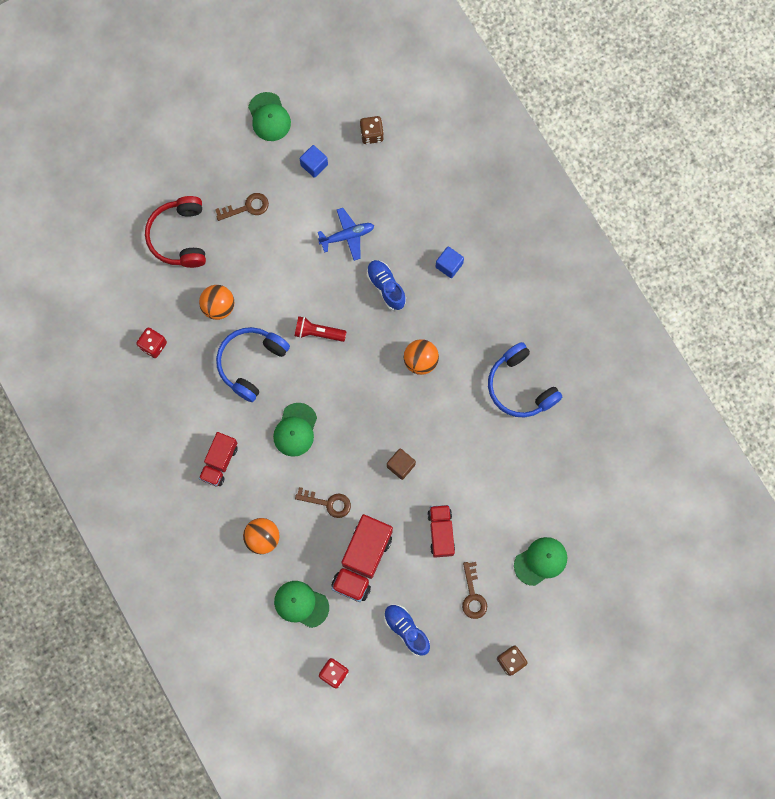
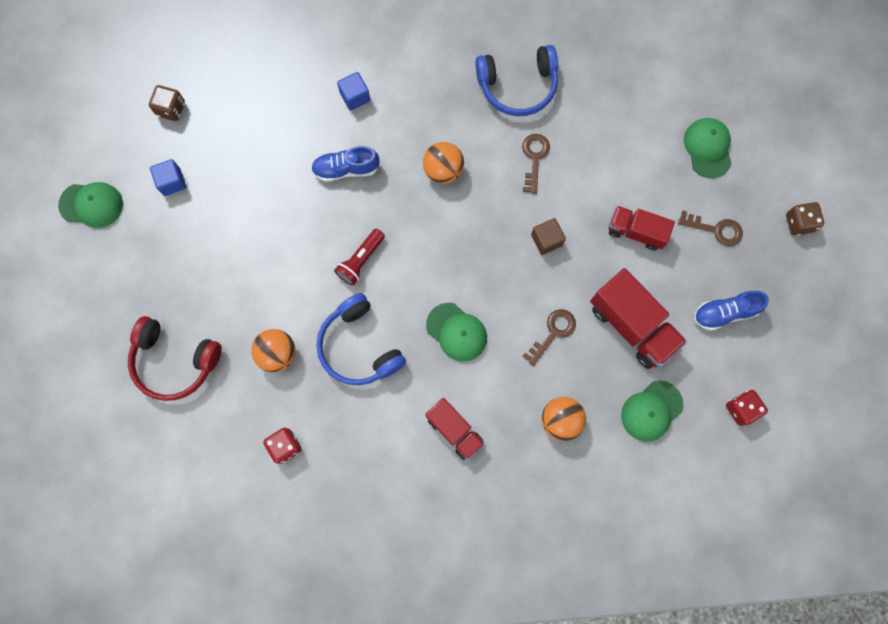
camera: 65 degrees left, 0 degrees up
(247, 207) = (181, 273): brown key -> brown key (534, 158)
(347, 236) = (269, 183): blue plane -> none

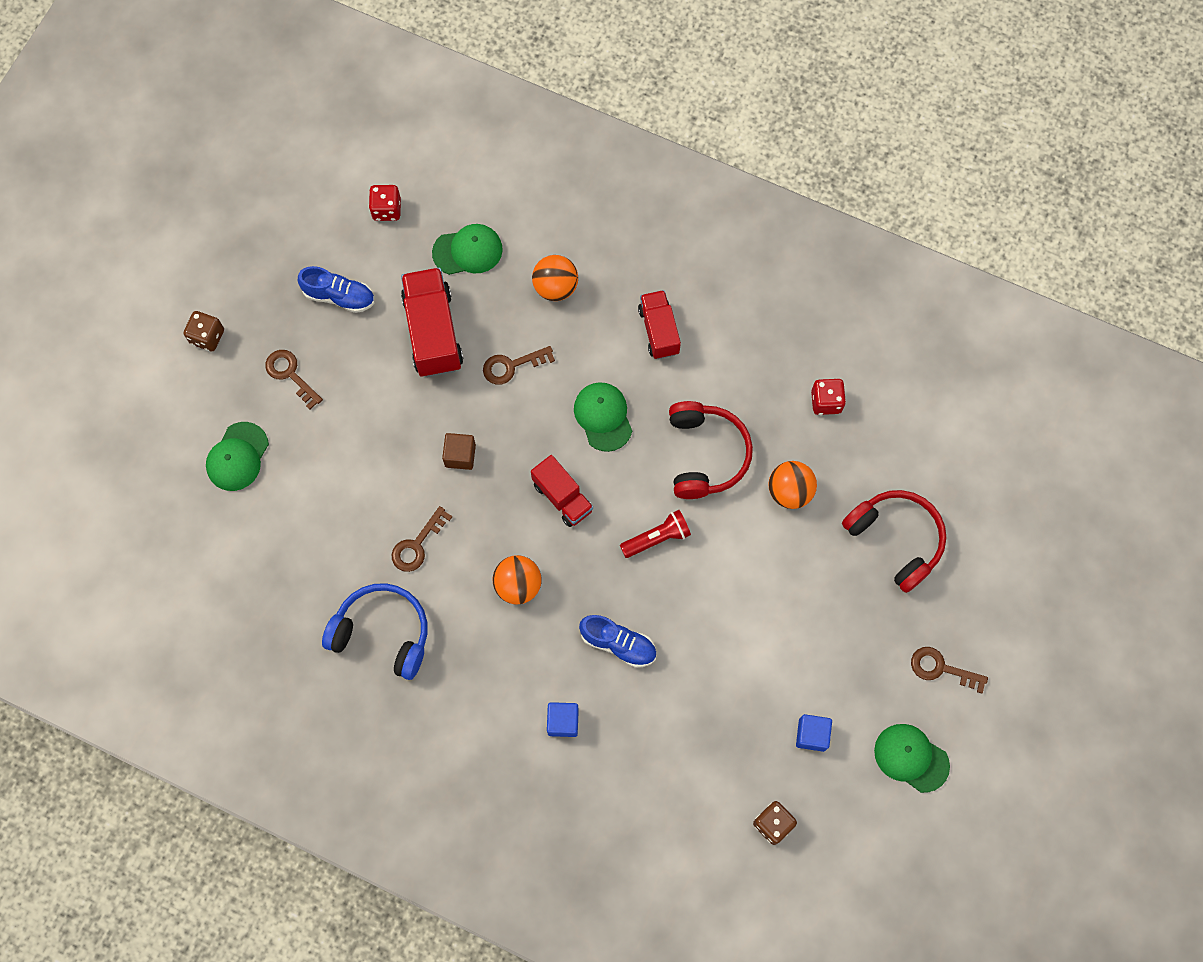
camera: 150 degrees left, 5 degrees down
(96, 280) = (941, 668): none -> brown key
(359, 347) = (706, 454): blue headphones -> red headphones
(636, 232) = (368, 415): red truck -> red truck (562, 497)

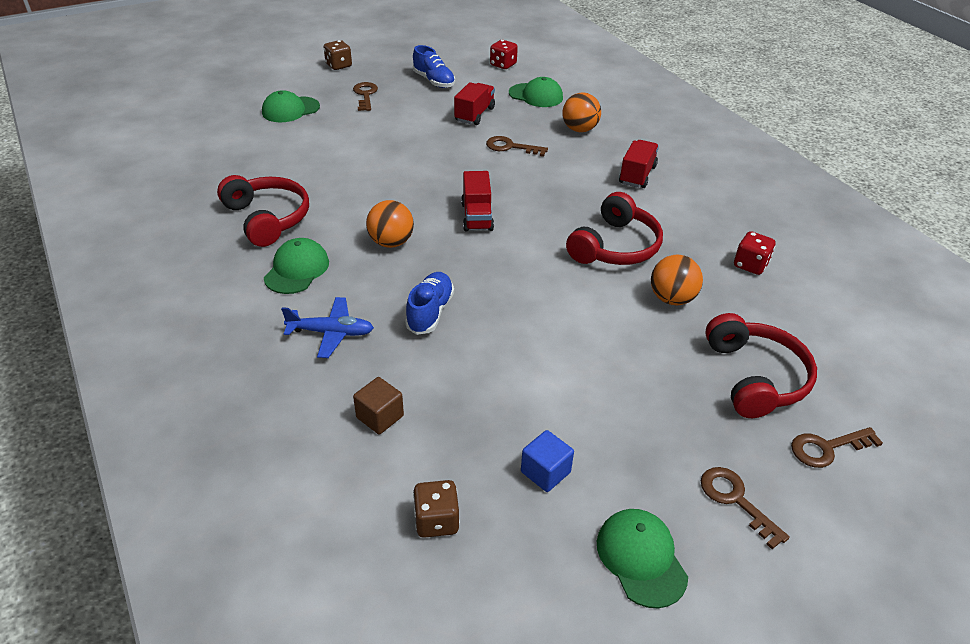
camera: 35 degrees right, 30 degrees down
(383, 633) = (268, 218): blue headphones -> red headphones
(417, 545) = (347, 191): brown key -> brown key (827, 448)
(433, 332) = (474, 114): red truck -> red truck, size x0.63
(460, 455) = (427, 167): brown cube -> brown cube (380, 417)
(563, 721) = (331, 333): blue cube -> blue plane
(603, 417) = (551, 194): green cap -> green cap (297, 269)
(618, 644) = (430, 312): blue shoe -> blue shoe turned 135 degrees counterclockwise
(657, 538) = (528, 270): red flashlight -> none

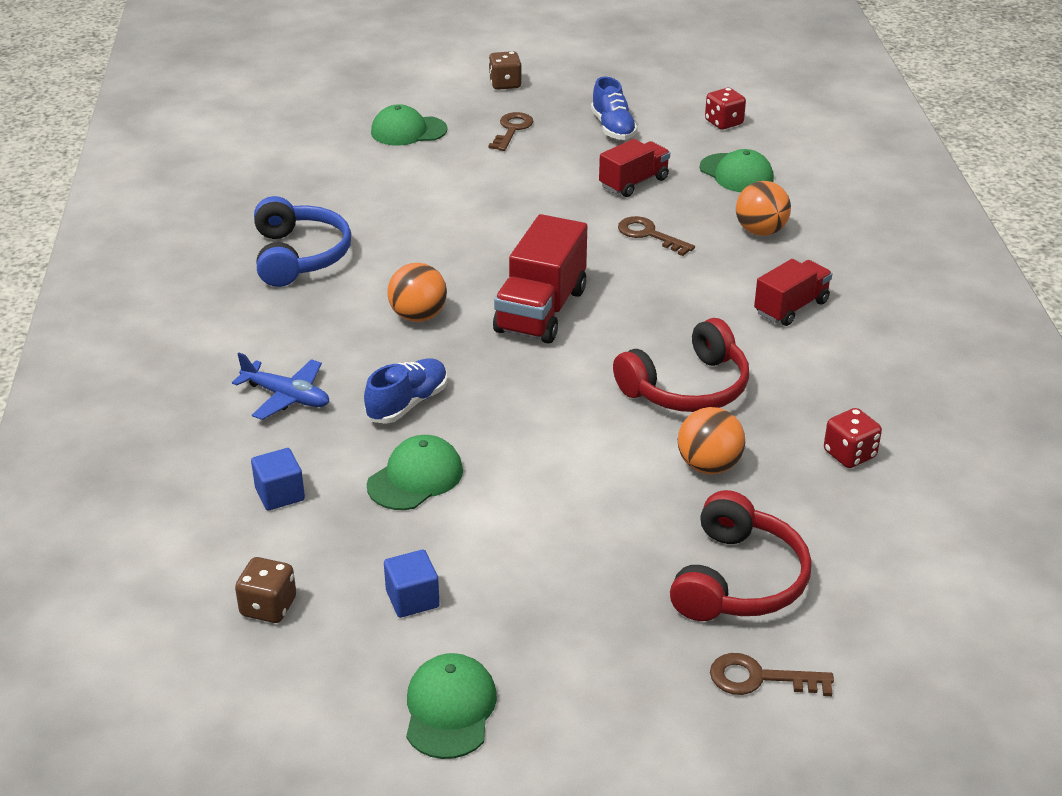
camera: 25 degrees right, 5 degrees down
(268, 218) = (299, 256): red headphones -> blue headphones
(297, 269) = (294, 320): green cap -> green cap (415, 478)
(380, 417) = (280, 494): brown cube -> blue cube
(477, 217) = (541, 311): red truck -> red truck, size x1.58
(735, 500) = (601, 692): brown key -> none

